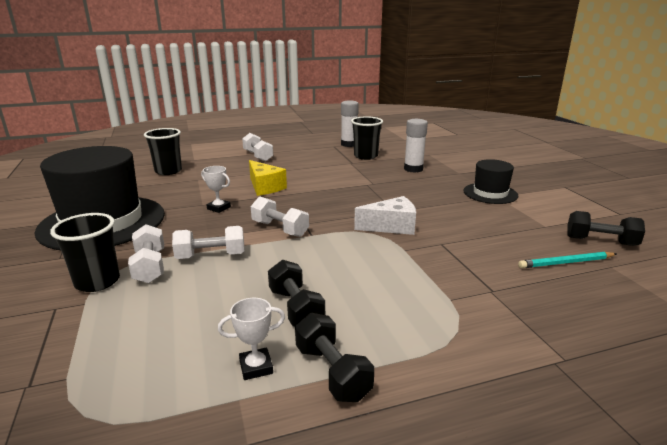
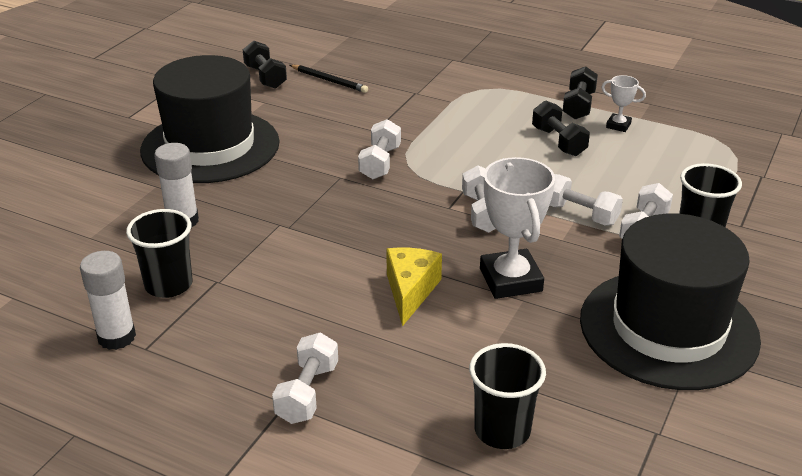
camera: 135 degrees left, 10 degrees up
(219, 208) = (510, 280): white trophy -> white trophy, size x2.01
(295, 308) = (558, 141): black dumbbell -> black dumbbell turned 45 degrees counterclockwise
(391, 226) = (380, 163): white cheese -> white dumbbell
(490, 193) = (210, 146): black hat -> black hat, size x1.97
(566, 263) = (329, 80): turquoise pencil -> black pencil

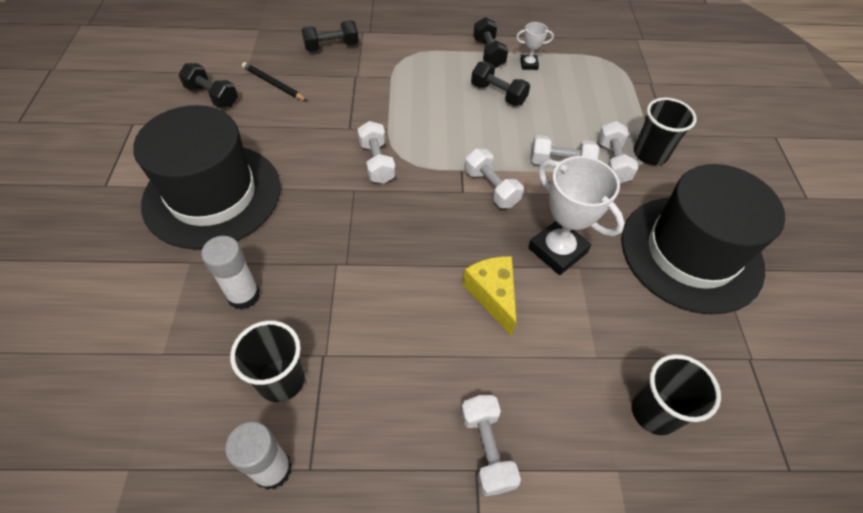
camera: 30 degrees left, 20 degrees up
(329, 80) = (273, 84): black pencil -> black pencil turned 150 degrees counterclockwise
(410, 64) = (331, 46): none -> black dumbbell

